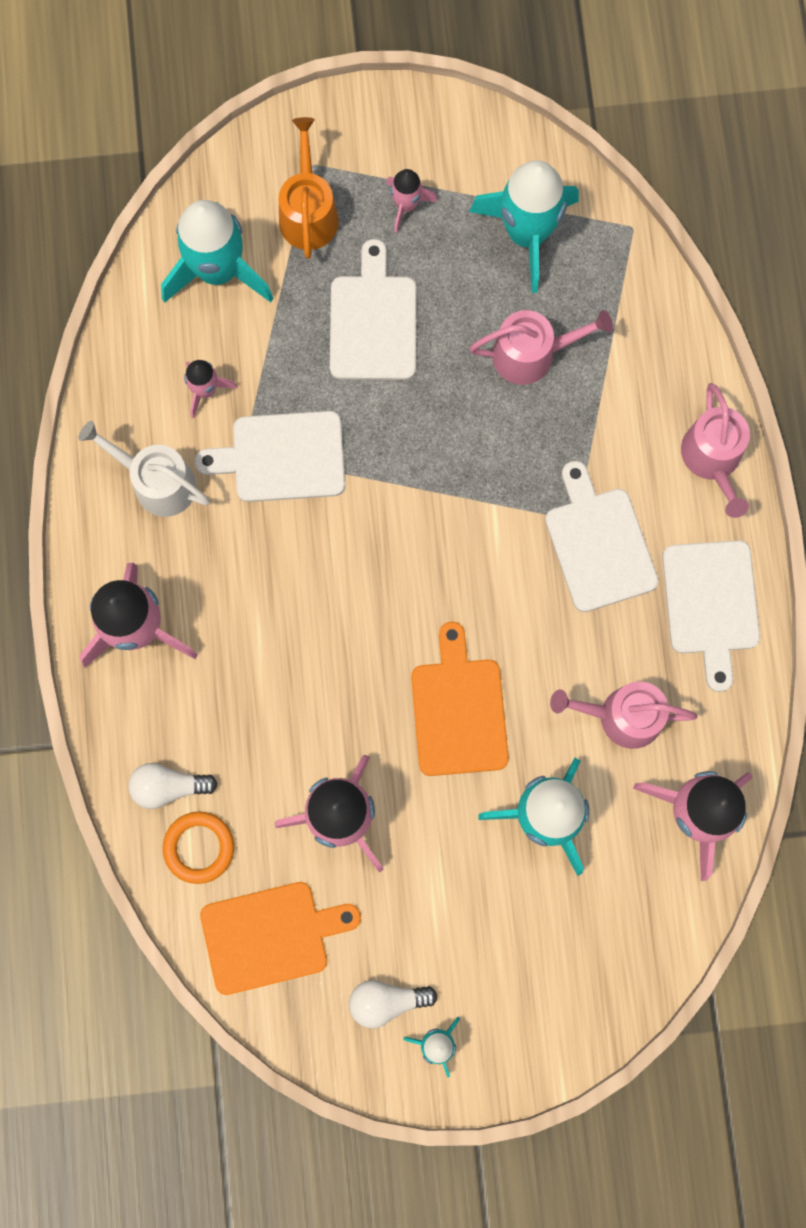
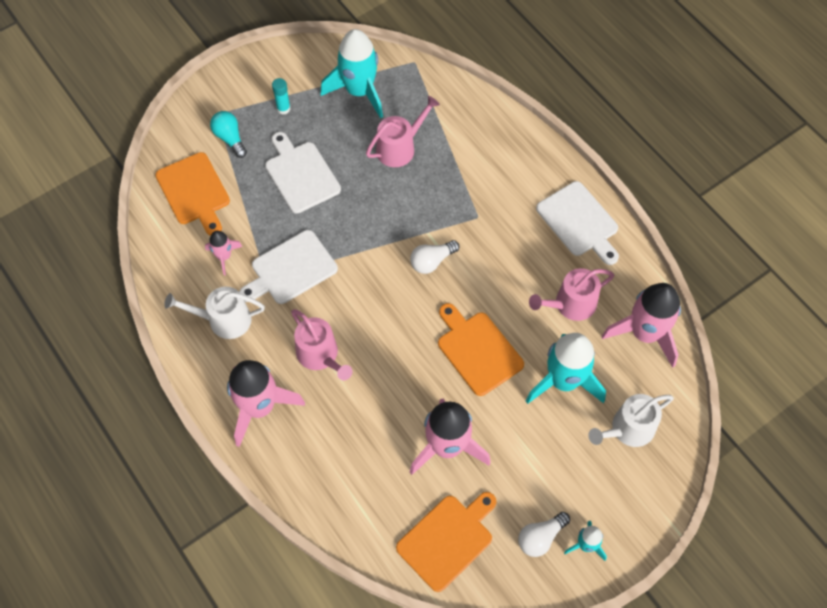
camera: 30 degrees left, 15 degrees down
(169, 787) = (332, 487): white light bulb -> white light bulb (432, 261)
(199, 847) = (372, 512): orange ring -> none
(218, 270) = (194, 191): turquoise rocket -> orange cutting board
(308, 213) = (230, 138): orange watering can -> turquoise light bulb
(406, 205) = (283, 108): pink rocket -> turquoise glue stick
(587, 929) = (628, 429): none -> white watering can
(598, 544) = (498, 223): white cutting board -> none
(713, 459) = (531, 150): pink watering can -> pink watering can (320, 355)

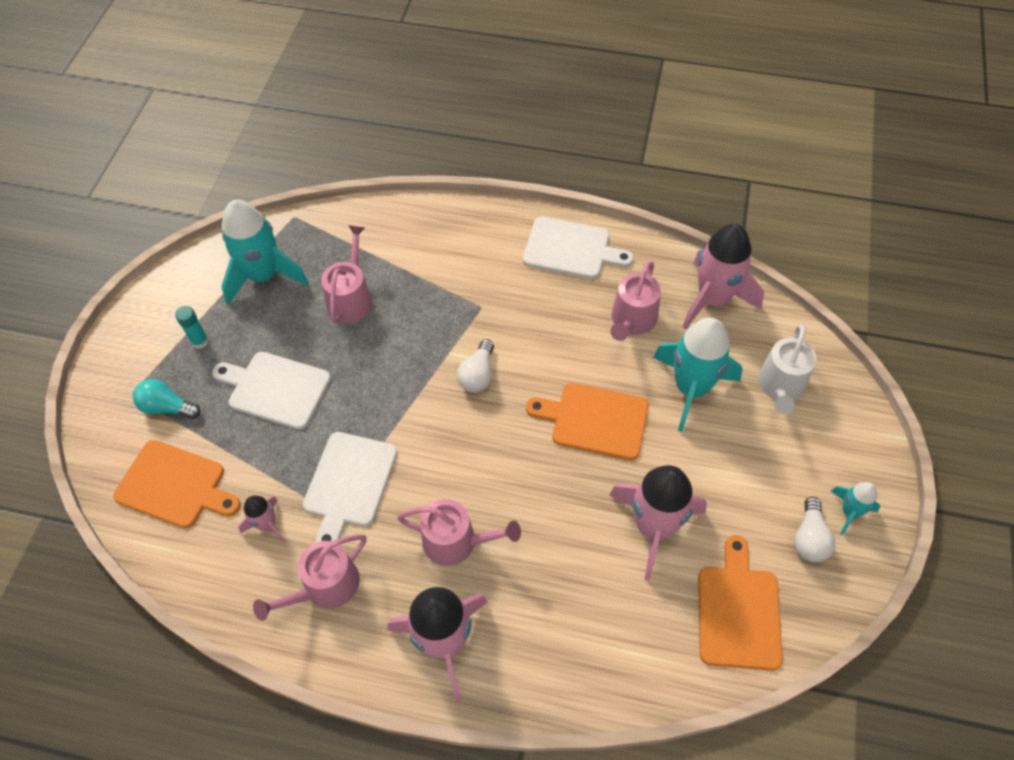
camera: 40 degrees left, 5 degrees down
(224, 320) = (325, 587): white watering can -> pink watering can

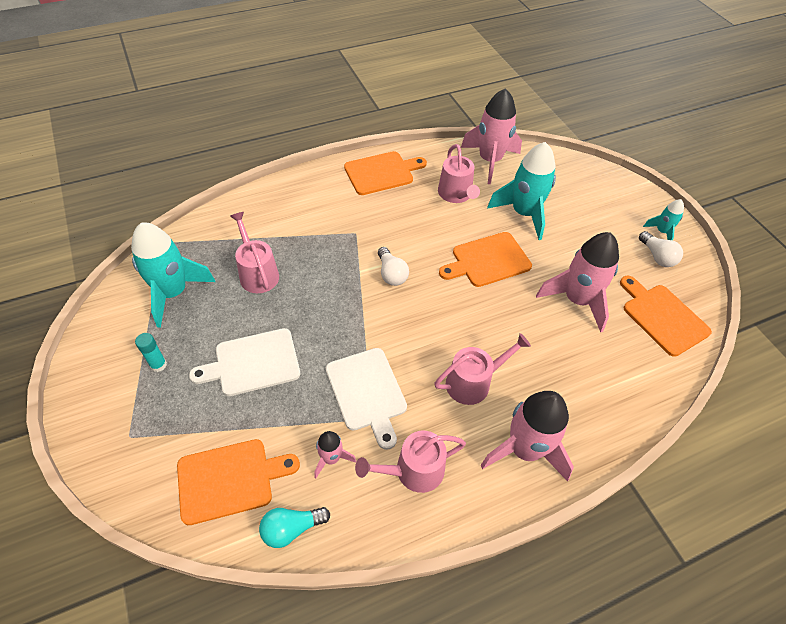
camera: 40 degrees left, 5 degrees down
(167, 407) = (171, 427): turquoise light bulb -> turquoise light bulb (292, 528)
(325, 587) = (413, 471): pink watering can -> pink watering can turned 60 degrees clockwise
(571, 249) = (381, 172): white cutting board -> orange cutting board
(780, 386) = (568, 187): white watering can -> none

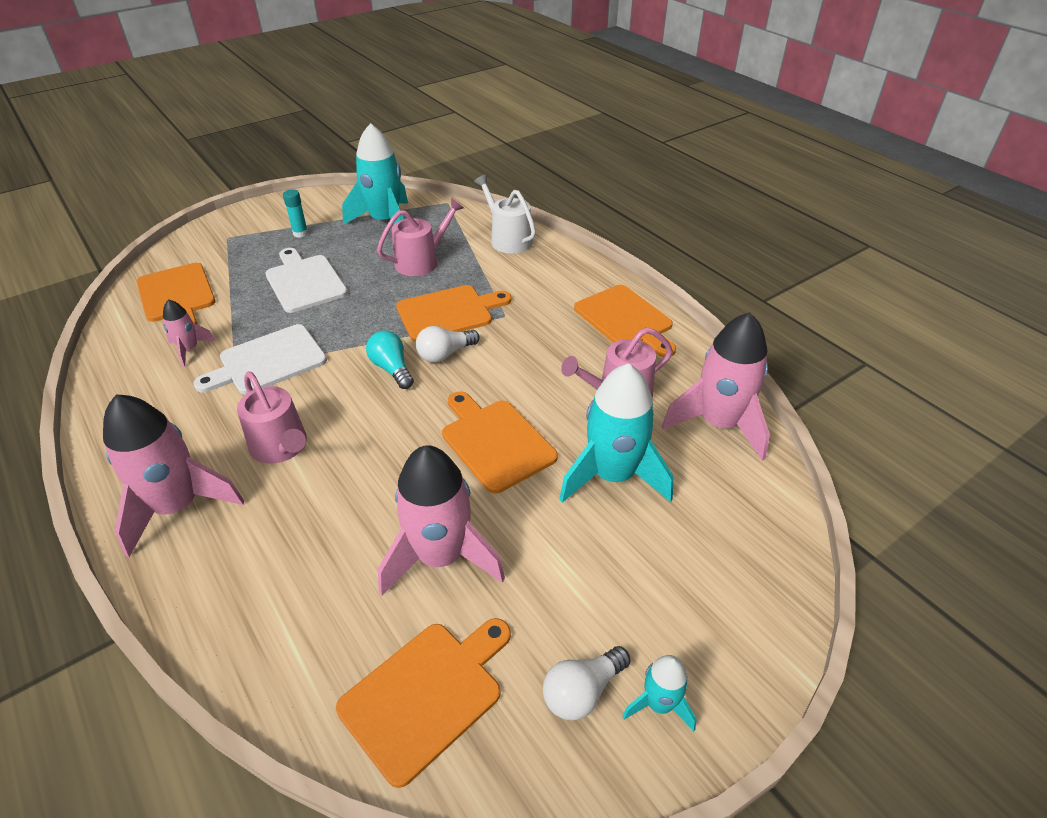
camera: 80 degrees right, 10 degrees down
(249, 212) = (508, 239): none -> white watering can
(292, 528) = (120, 339): turquoise light bulb -> turquoise light bulb (392, 369)
(340, 265) = (448, 312): none -> orange cutting board
(413, 471) = (165, 410): pink watering can -> none

